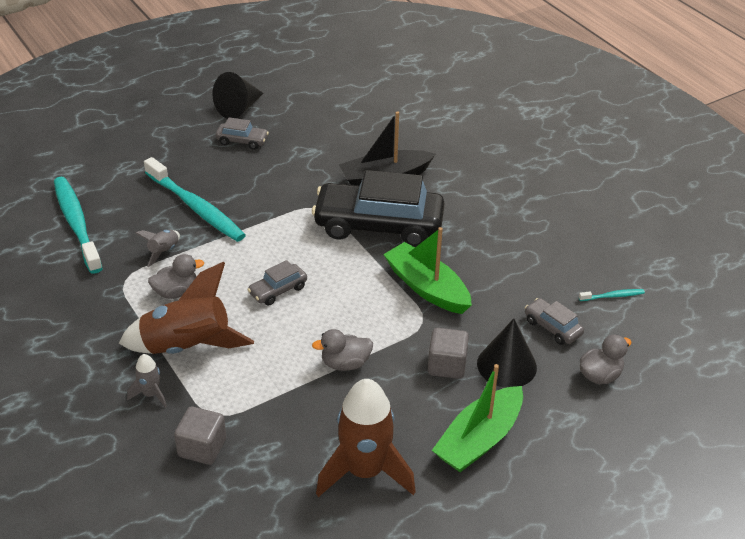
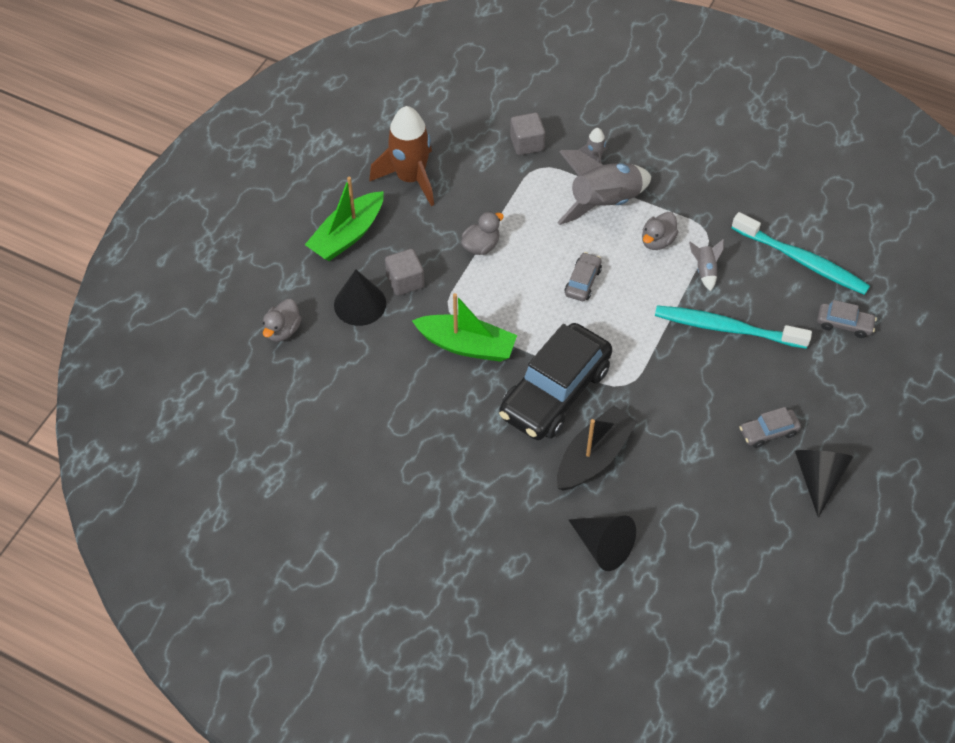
camera: 150 degrees right, 15 degrees up
(187, 347) = (604, 203): brown rocket -> grey rocket
(378, 225) = (555, 392): black car -> black car turned 150 degrees clockwise
(423, 133) = (603, 546): none -> black cone
(479, 440) = (347, 235): green boat -> green boat turned 150 degrees counterclockwise
(552, 327) = (341, 357): grey car -> grey car (844, 324)
(613, 296) = (304, 417): turquoise toothbrush -> none

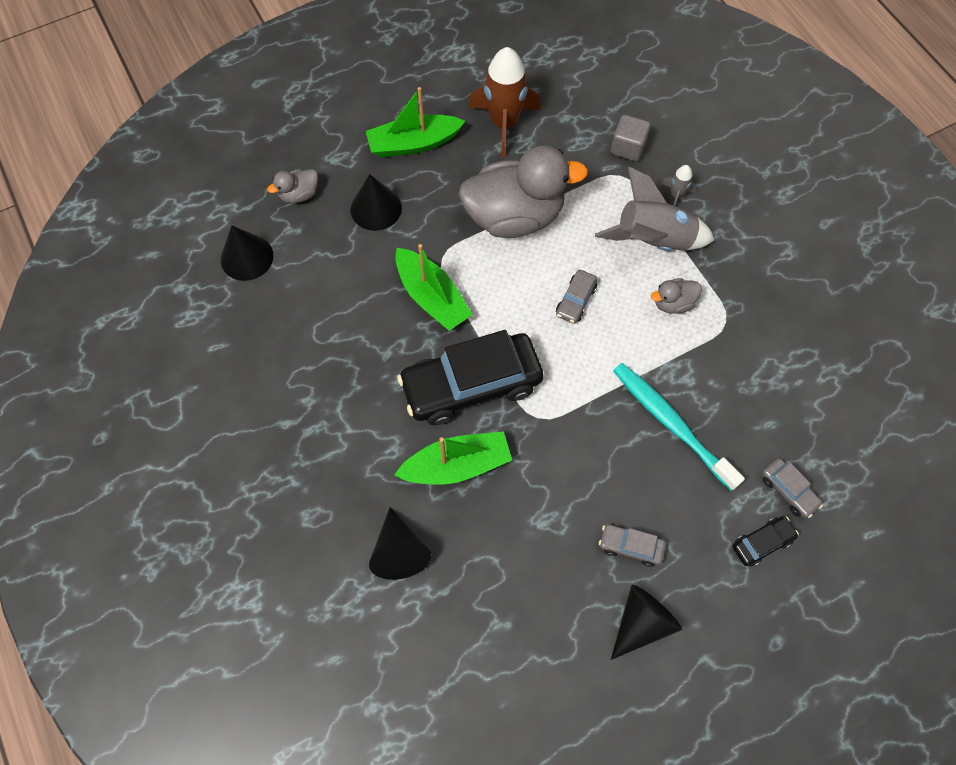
camera: 35 degrees right, 10 degrees up
(281, 406) = (247, 257): none -> black cone
(405, 281) = (427, 210): grey cube -> none
(481, 246) = (514, 216): grey duck -> grey duck, size x2.32
(582, 282) = (575, 301): grey car -> grey car turned 150 degrees clockwise
(594, 456) = (457, 465): black boat -> green boat
(705, 271) = (695, 357): grey rocket -> none
(802, 261) = (796, 403): turquoise toothbrush -> none
(855, 371) = (762, 543): none -> black car

